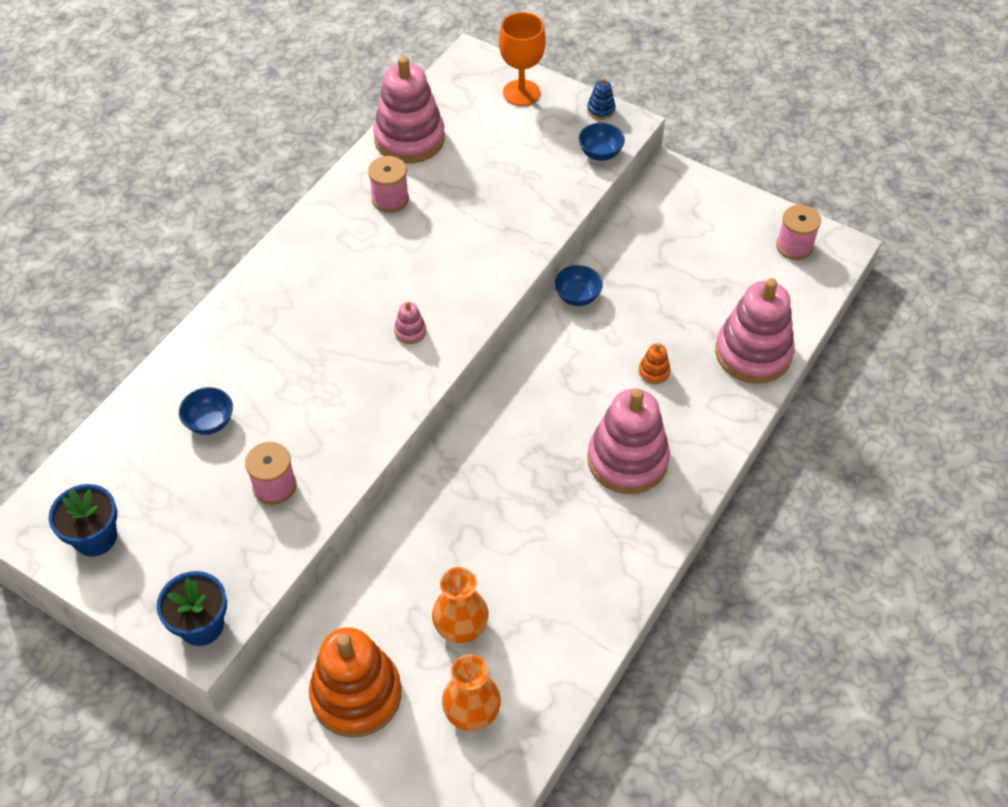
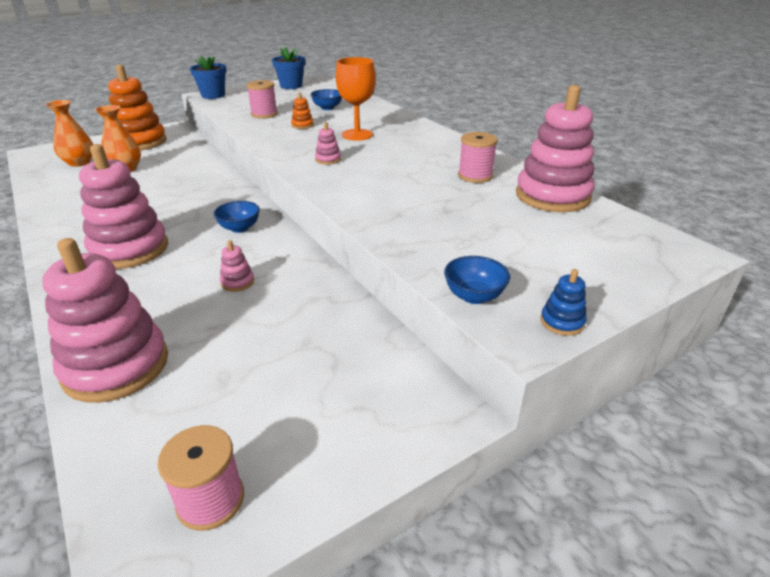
camera: 115 degrees right, 20 degrees down
(521, 93) = (614, 270): orange goblet -> orange goblet (357, 135)
(577, 296) = (315, 274): blue bowl -> blue bowl (239, 228)
(621, 343) = (237, 282): none -> pink stacking toy
(654, 371) = (185, 290): orange stacking toy -> orange stacking toy (302, 125)

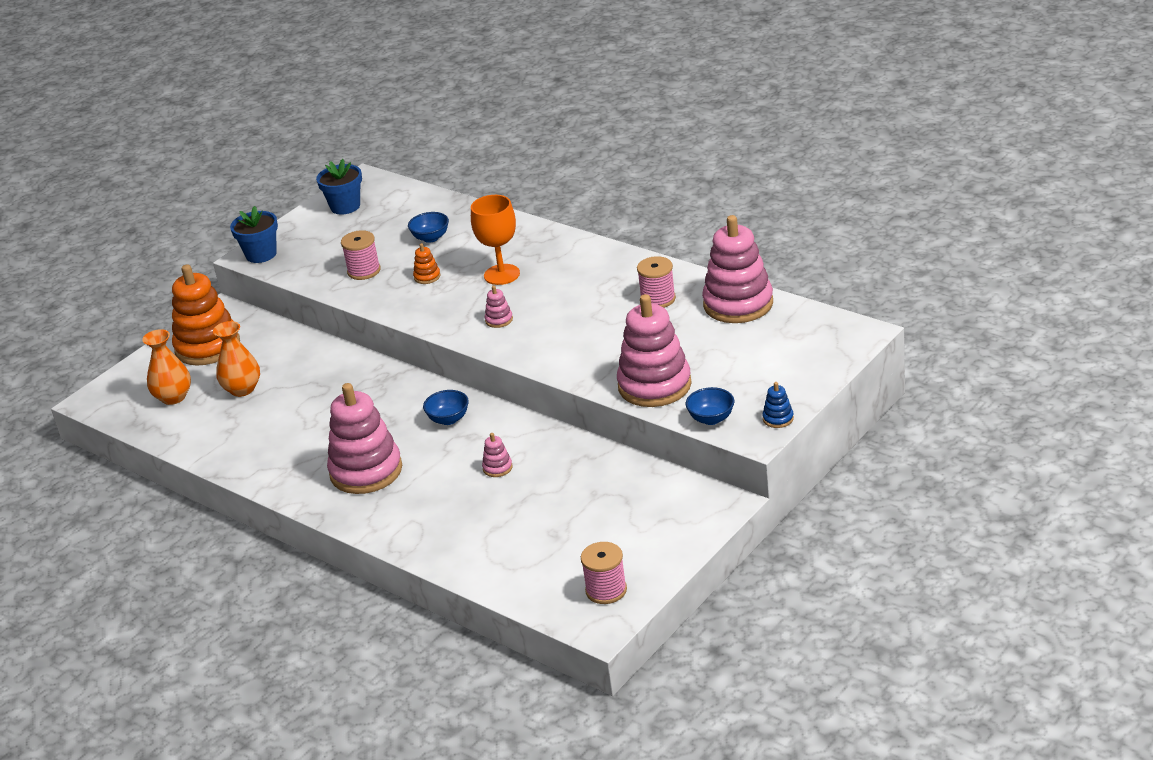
camera: 15 degrees left, 0 degrees up
(116, 366) = (467, 552): pink stacking toy -> pink stacking toy (654, 385)

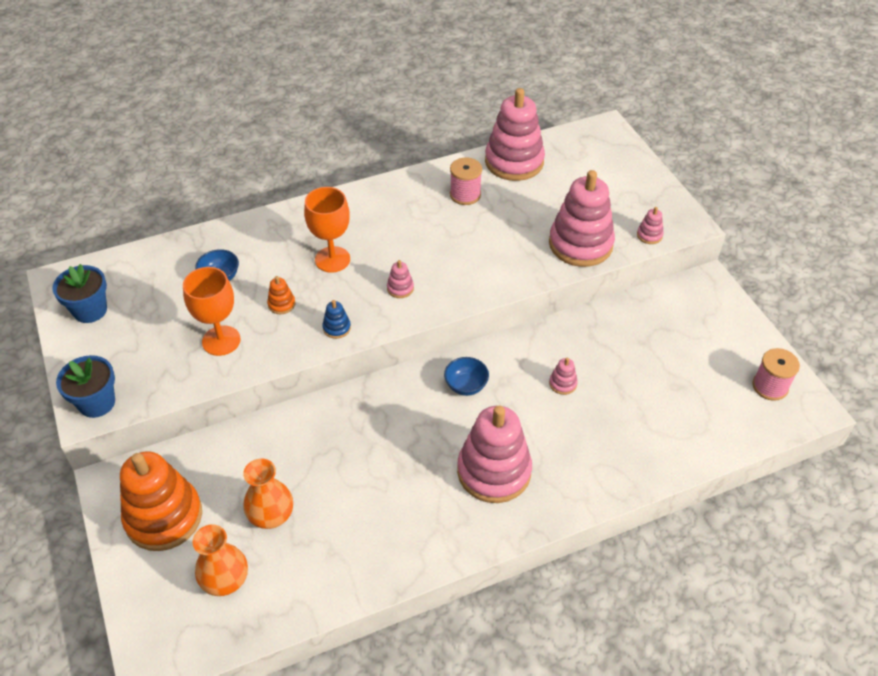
camera: 65 degrees left, 15 degrees up
(364, 271) = (221, 340): pink spool -> orange goblet
(711, 419) = (649, 235): blue bowl -> pink stacking toy
(778, 419) = (676, 205): blue stacking toy -> blue stacking toy (336, 328)

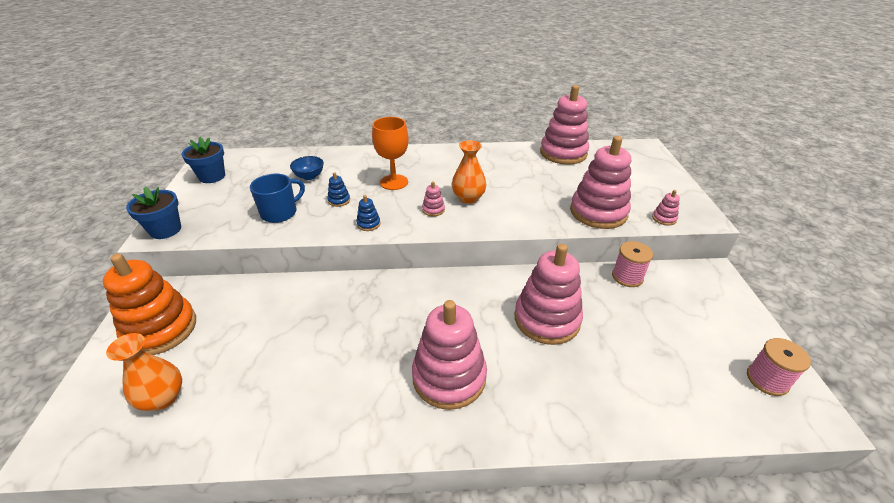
camera: 20 degrees right, 10 degrees down
(221, 340) = (280, 212): orange goblet -> blue mug
(271, 515) = (238, 354): orange vase -> orange vase (468, 198)
(281, 304) = (339, 200): orange stacking toy -> blue stacking toy
(465, 194) = (515, 164): pink spool -> pink spool (627, 277)
(466, 386) = (459, 298): blue bowl -> none
(563, 383) = (547, 319): pink stacking toy -> pink stacking toy, size x2.47

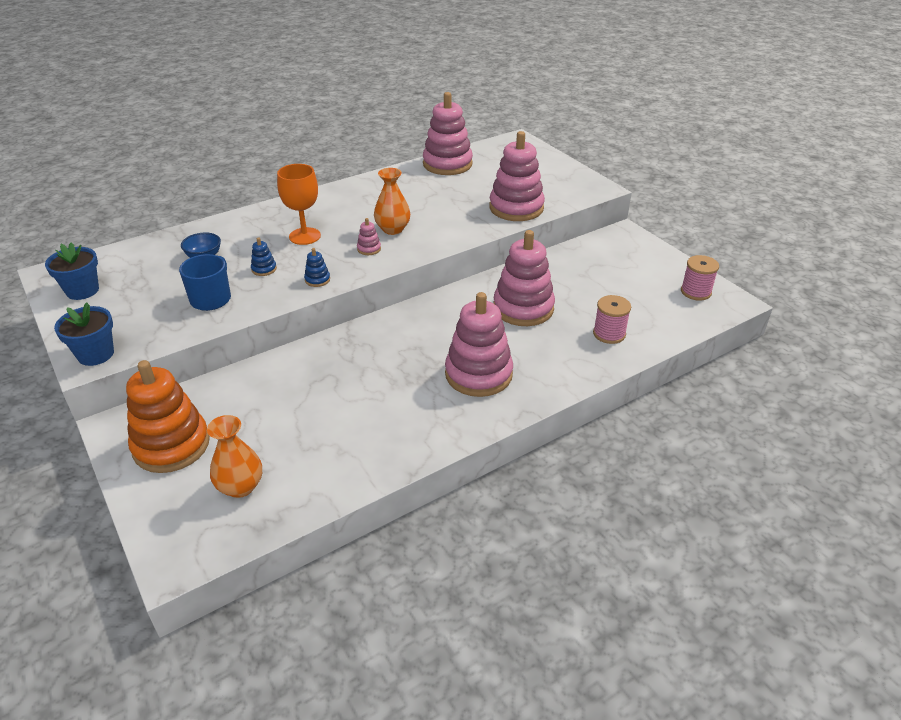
camera: 30 degrees left, 0 degrees up
(627, 277) = (563, 256): pink spool -> pink spool (609, 334)
(664, 218) = (571, 197): pink stacking toy -> none

